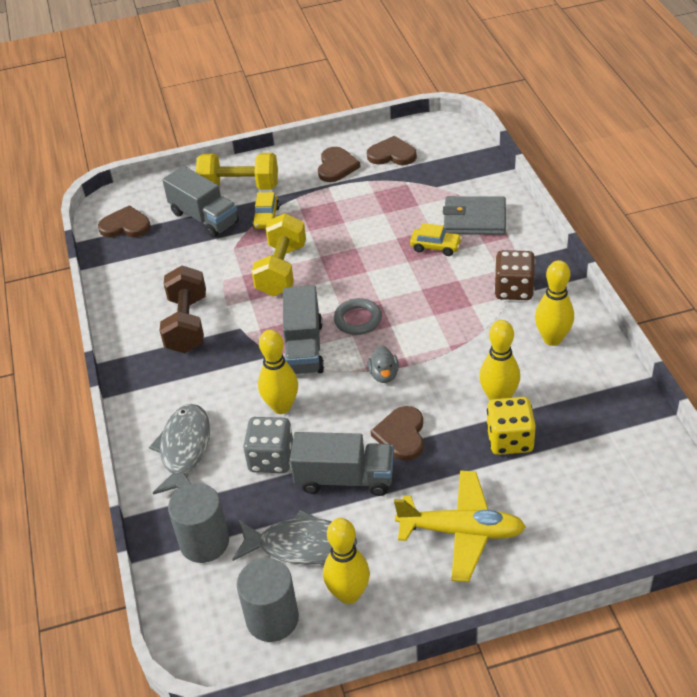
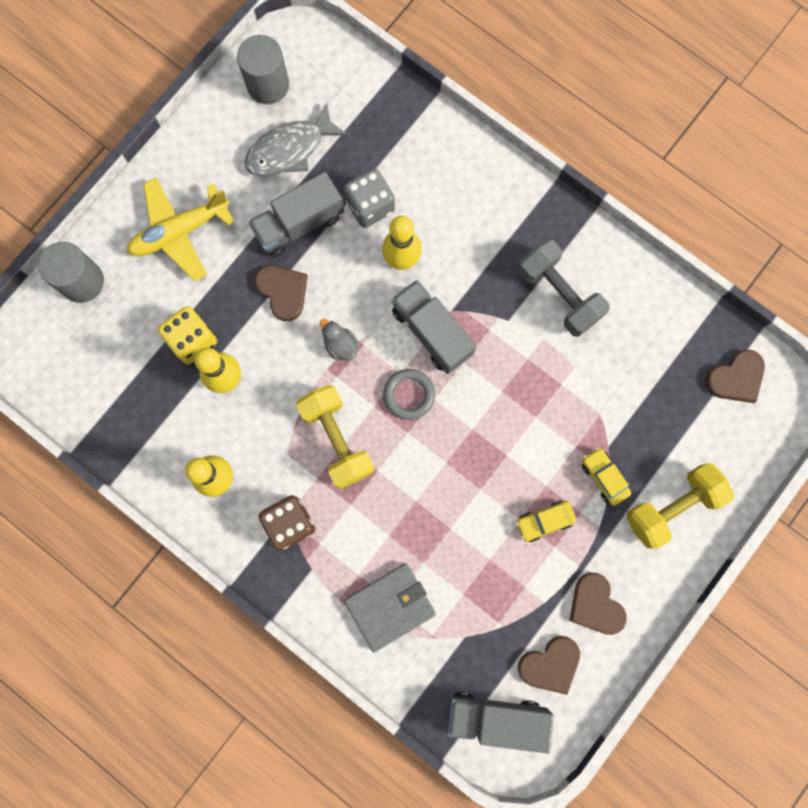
camera: 140 degrees right, 35 degrees up
(184, 449) = (446, 172): grey fish -> none
(187, 324) = (558, 294): brown dumbbell -> grey dumbbell
(204, 218) = (667, 438): grey truck -> grey truck (496, 717)
(204, 542) = (362, 108): grey cylinder -> grey cylinder (82, 281)
(282, 270) = (528, 414): yellow dumbbell -> yellow dumbbell (337, 439)
(348, 594) = (228, 134): yellow bowling pin -> none
(435, 247) = (402, 539): yellow car -> yellow car (544, 521)

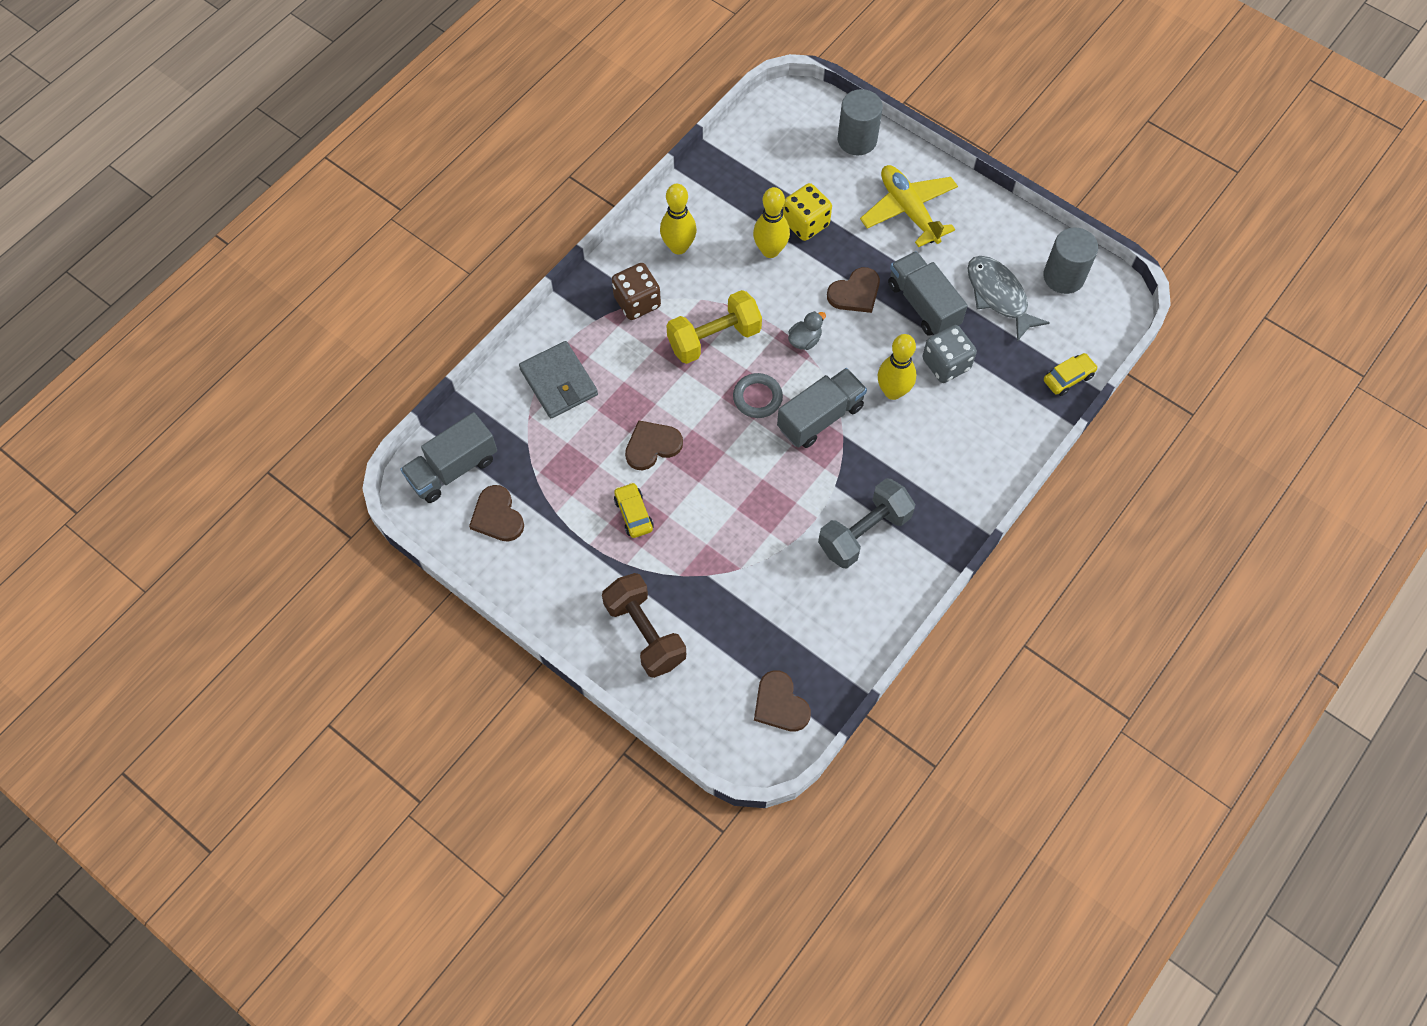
camera: 90 degrees right, 15 degrees down
(496, 717) = (453, 469): grey truck -> grey truck turned 135 degrees counterclockwise
(595, 605) = (551, 558): brown heart -> brown heart (652, 446)
(604, 477) = (676, 569): yellow car -> yellow car (1068, 378)
(672, 507) = (645, 633): yellow dumbbell -> brown dumbbell

